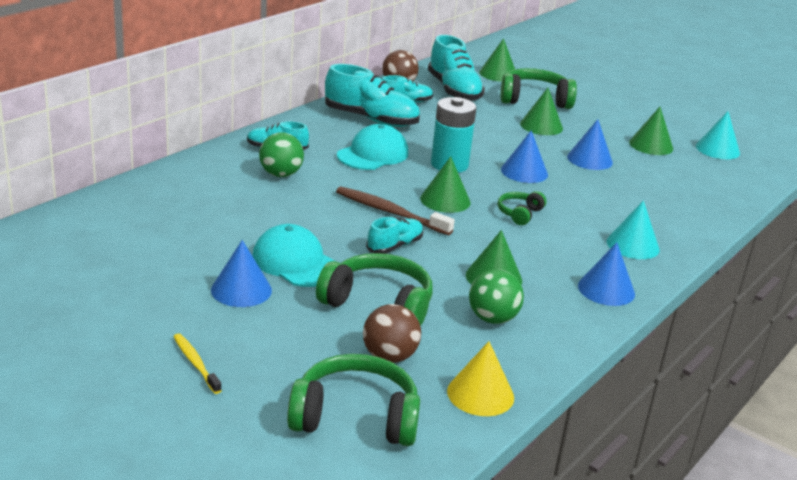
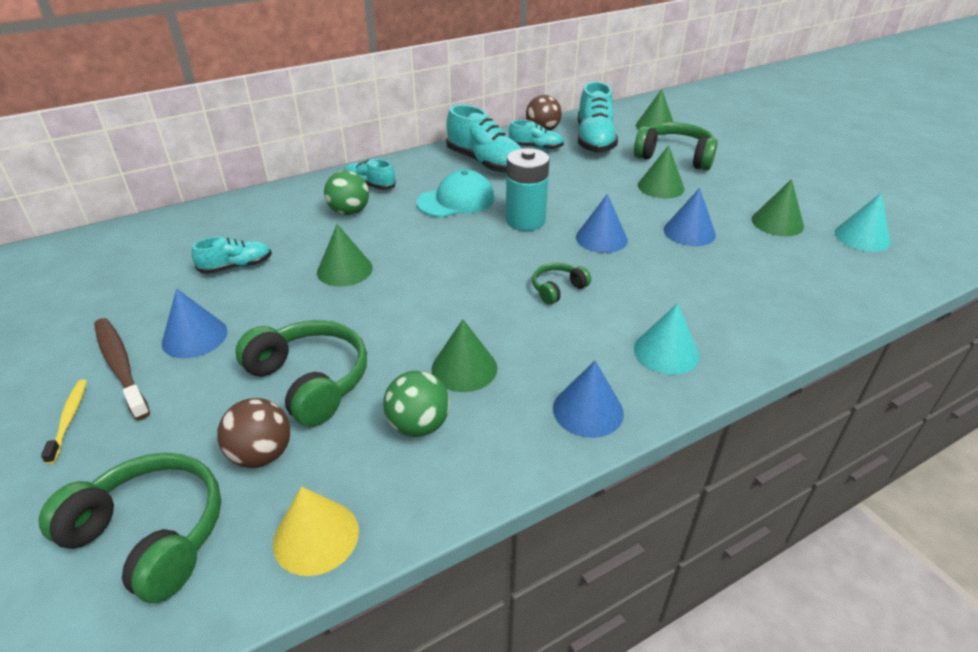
camera: 25 degrees right, 10 degrees up
(295, 262) = (274, 313): turquoise cap -> none
(390, 212) = (418, 268): brown toothbrush -> brown toothbrush (121, 366)
(394, 246) = (389, 309): turquoise shoe -> turquoise shoe (236, 267)
(445, 200) = (488, 261): green cone -> green cone (344, 270)

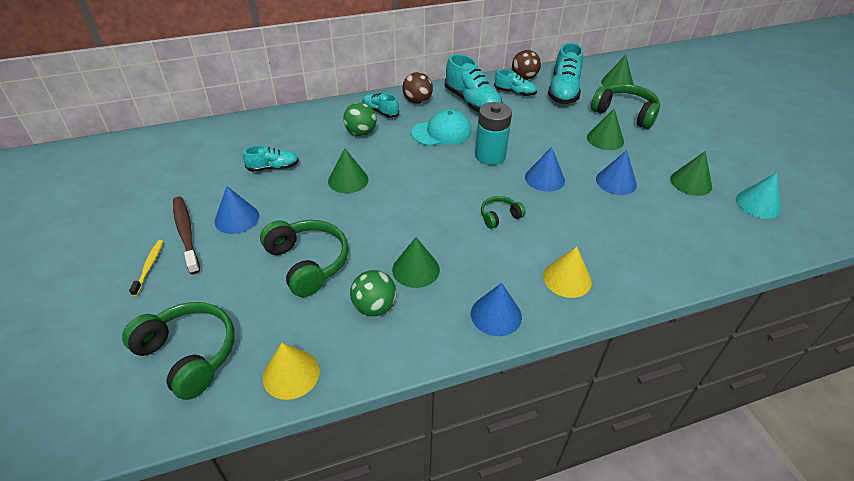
camera: 10 degrees right, 5 degrees up
(261, 454) = (266, 311): brown ball -> brown ball (417, 101)
(666, 352) = (567, 279): turquoise cone -> yellow cone

